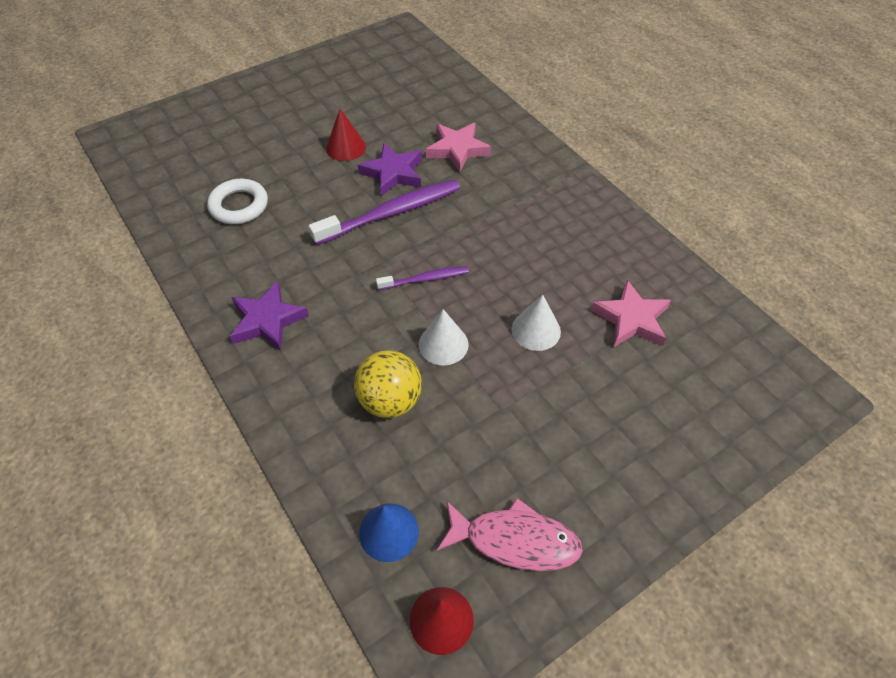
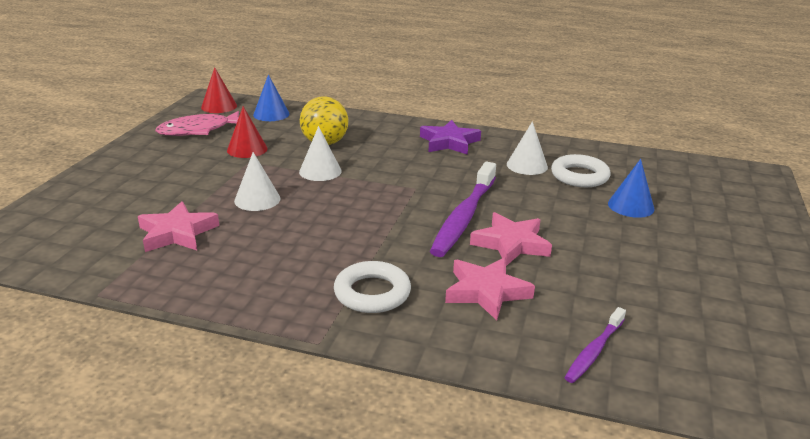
camera: 140 degrees right, 25 degrees down
(256, 242) = (527, 165): none -> white cone
(261, 159) = (631, 206): none -> blue cone
(346, 147) = (588, 244): red cone -> red cone (247, 149)
(393, 173) = (511, 243): purple star -> pink star
(425, 279) = (376, 193): purple toothbrush -> purple toothbrush (594, 351)
(527, 183) = (372, 293): none -> white ring

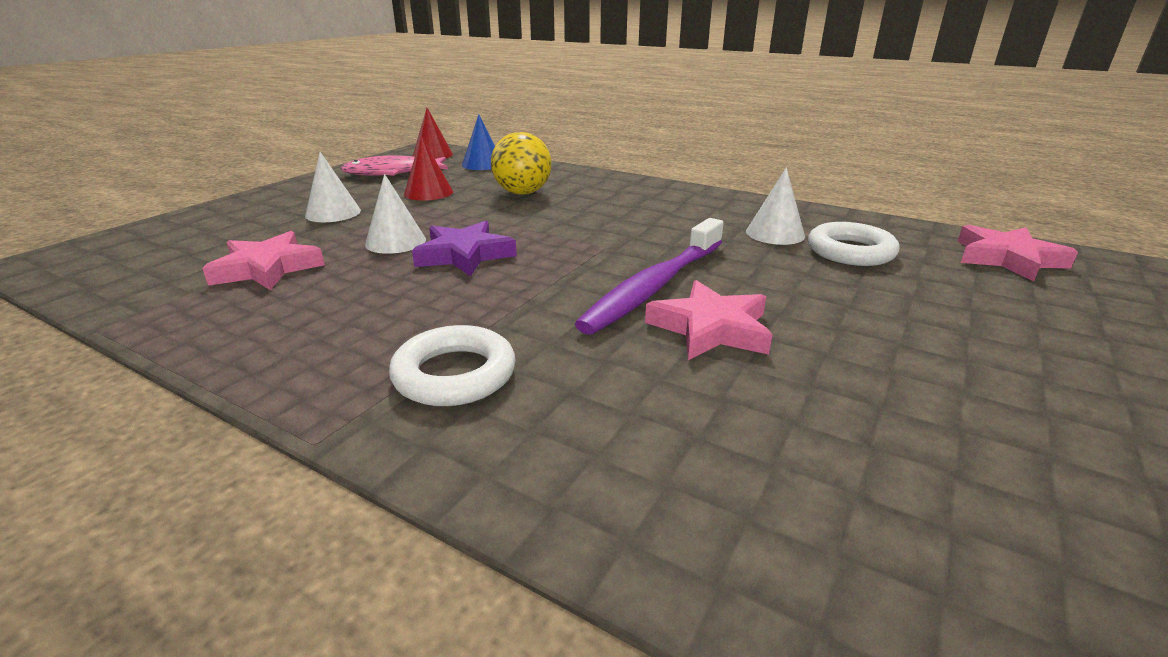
camera: 15 degrees right, 0 degrees up
(320, 171) = (496, 219): white cone -> white cone (333, 213)
(449, 142) = (678, 202): purple star -> purple star (464, 255)
(486, 292) = (636, 397): pink star -> pink star (1007, 259)
(594, 351) = (802, 543): purple toothbrush -> none
(631, 206) = (926, 296): blue cone -> none

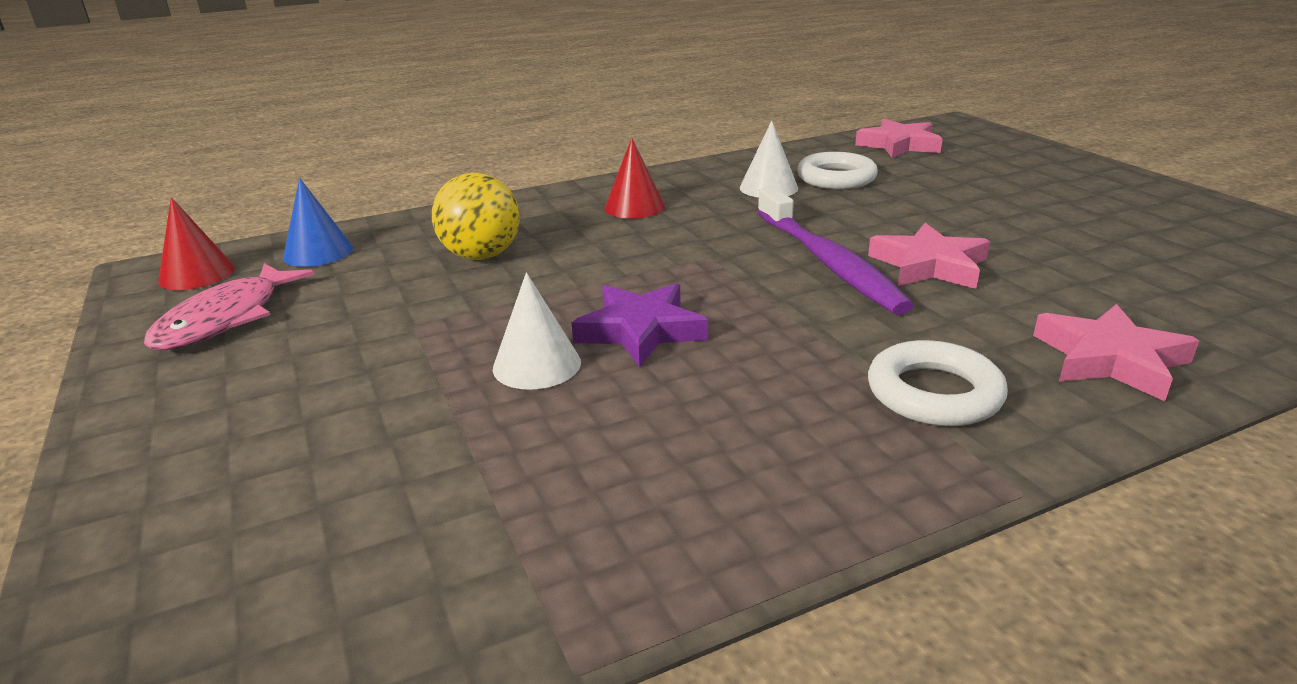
camera: 55 degrees left, 0 degrees up
(267, 268) = (507, 478): pink star -> pink star (1109, 359)
(333, 213) = (340, 394): white cone -> none
(428, 192) = (374, 309): red cone -> red cone (634, 207)

